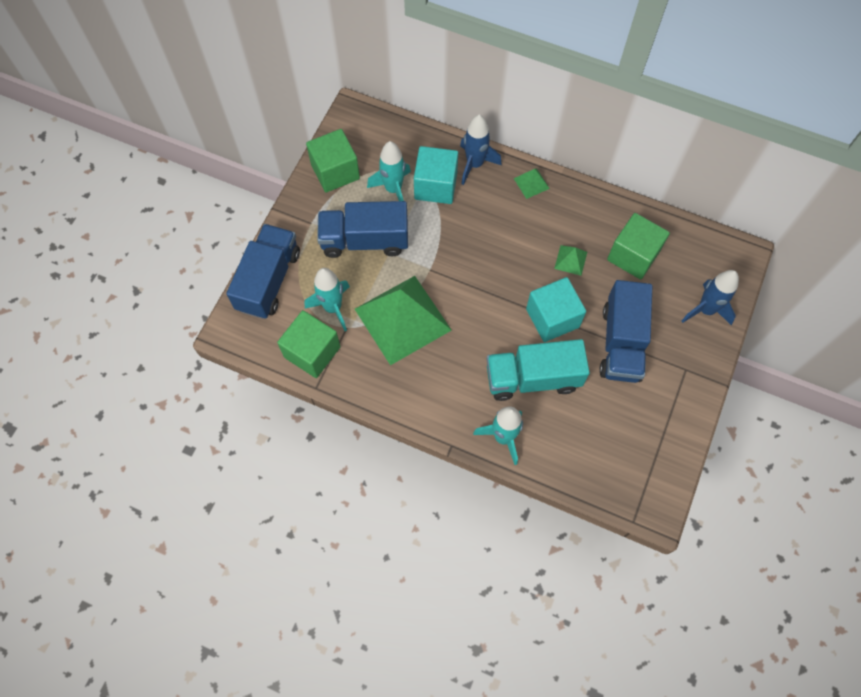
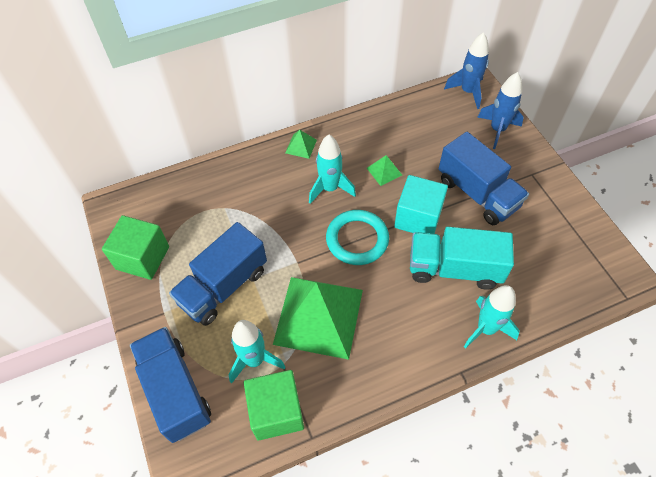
camera: 45 degrees left, 10 degrees down
(393, 189) = (205, 231): turquoise rocket -> turquoise rocket (330, 188)
(435, 186) = (235, 203): turquoise cube -> none
(475, 164) = (247, 166): blue rocket -> blue rocket (468, 92)
(489, 292) = (357, 239): none -> turquoise ring
(533, 378) = (454, 268): turquoise truck -> turquoise truck turned 60 degrees clockwise
(633, 255) = (418, 136): green cube -> none

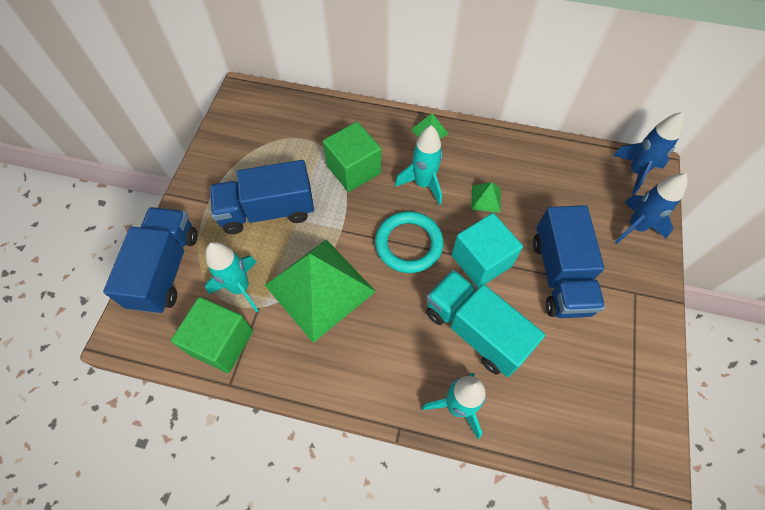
camera: 35 degrees right, 5 degrees up
(142, 258) = (229, 148): green cube -> green cube (353, 169)

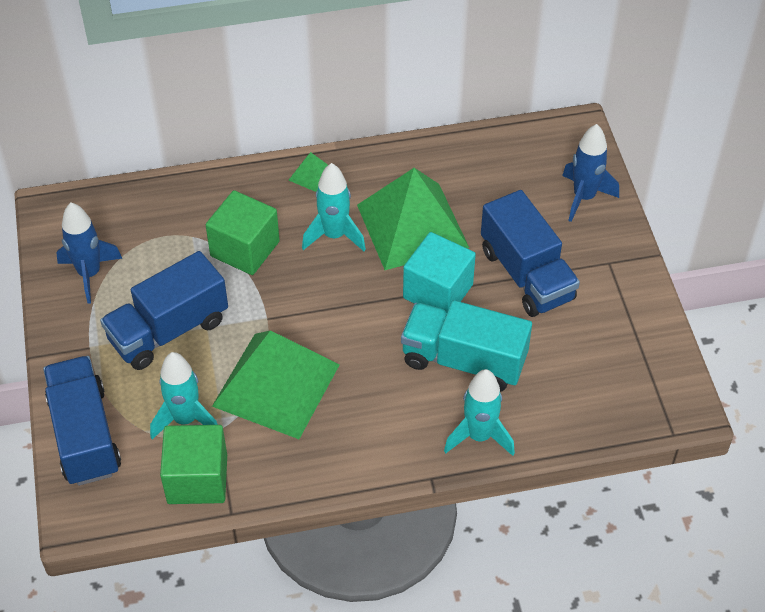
camera: 25 degrees left, 10 degrees down
(409, 244) = (351, 304): turquoise ring -> none
(486, 198) = (412, 225): green pyramid -> green pyramid, size x2.50
(636, 172) = (562, 139): blue rocket -> blue rocket (89, 274)

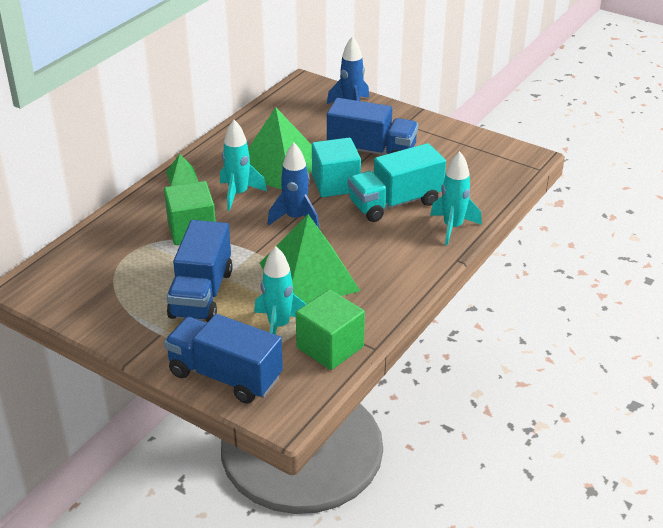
camera: 45 degrees left, 15 degrees down
(89, 274) = (103, 300): blue rocket -> blue rocket (295, 218)

